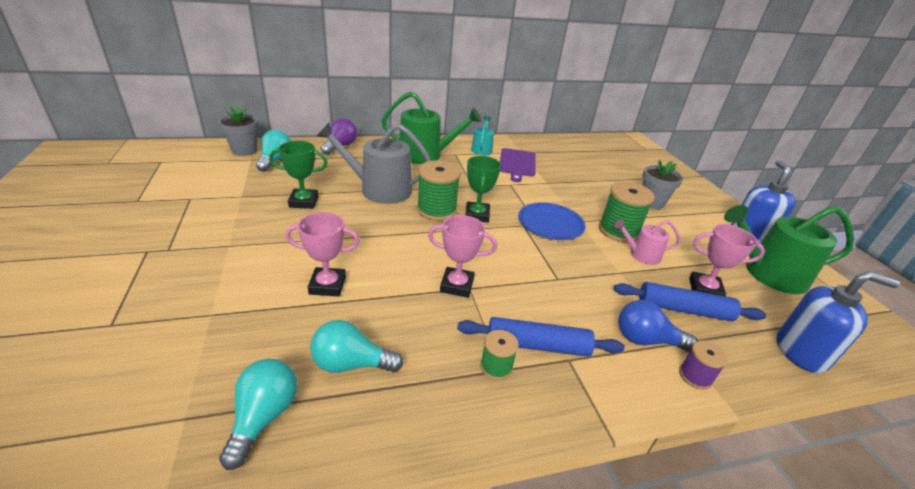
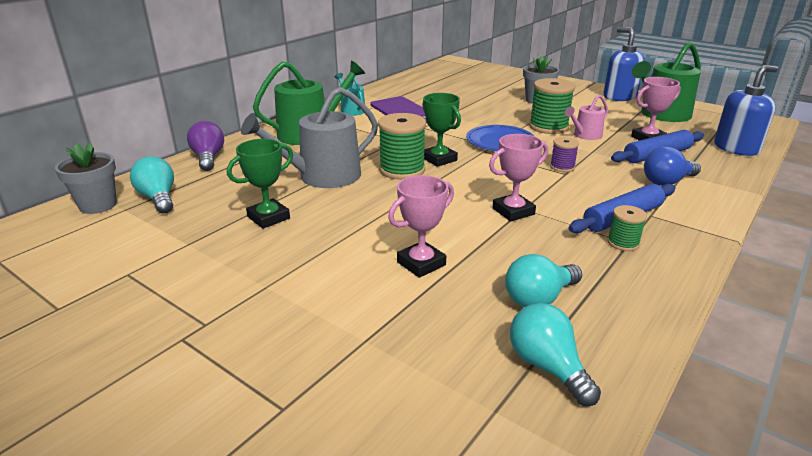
camera: 35 degrees left, 5 degrees down
(695, 376) = (717, 186): purple spool -> purple spool (562, 167)

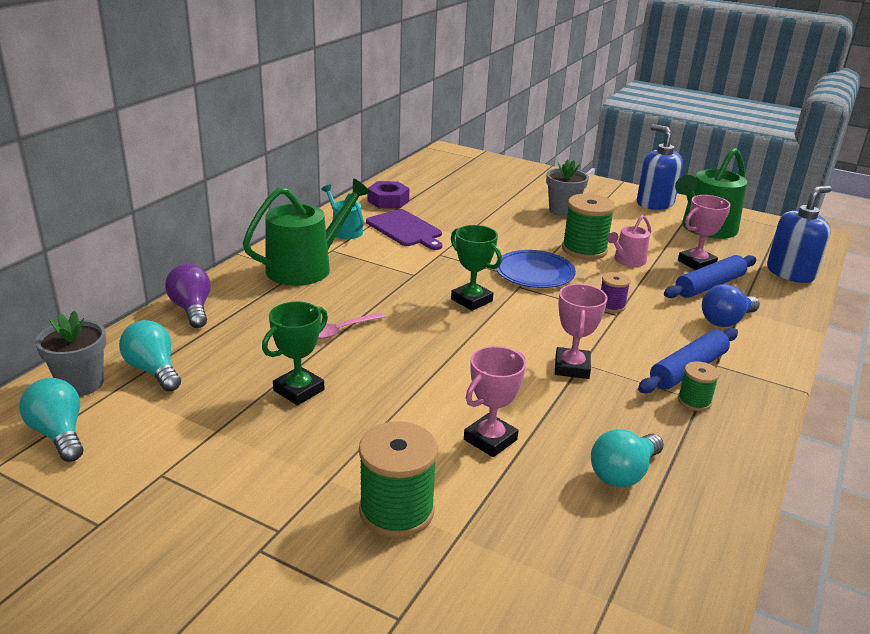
camera: 10 degrees left, 0 degrees up
(322, 176) = (342, 330): grey watering can -> pink spoon
(393, 91) = (388, 201): none -> purple nut
(402, 170) = (433, 317): green spool -> green spool (396, 511)
(513, 211) = (572, 367): pink trophy -> pink trophy turned 45 degrees counterclockwise
(547, 367) = (648, 549): turquoise light bulb -> turquoise light bulb (59, 434)

